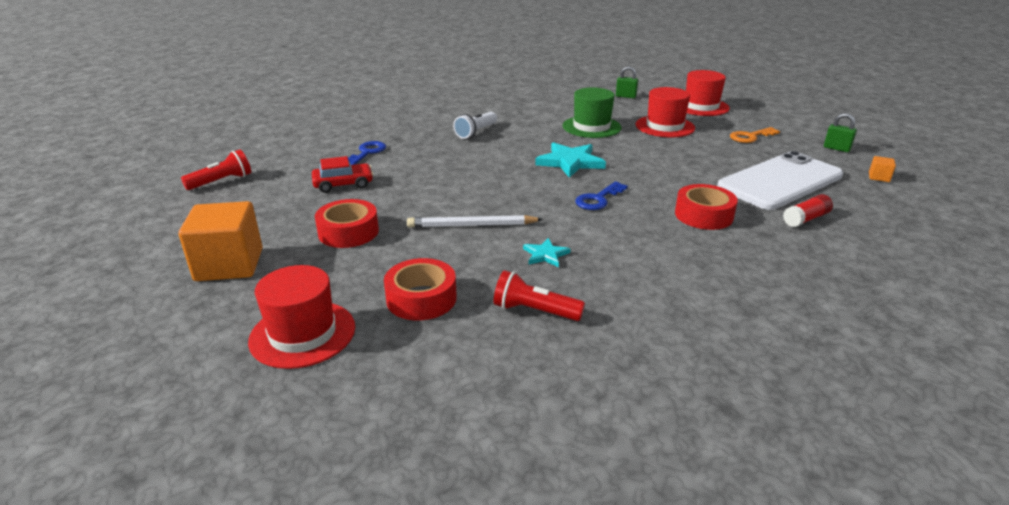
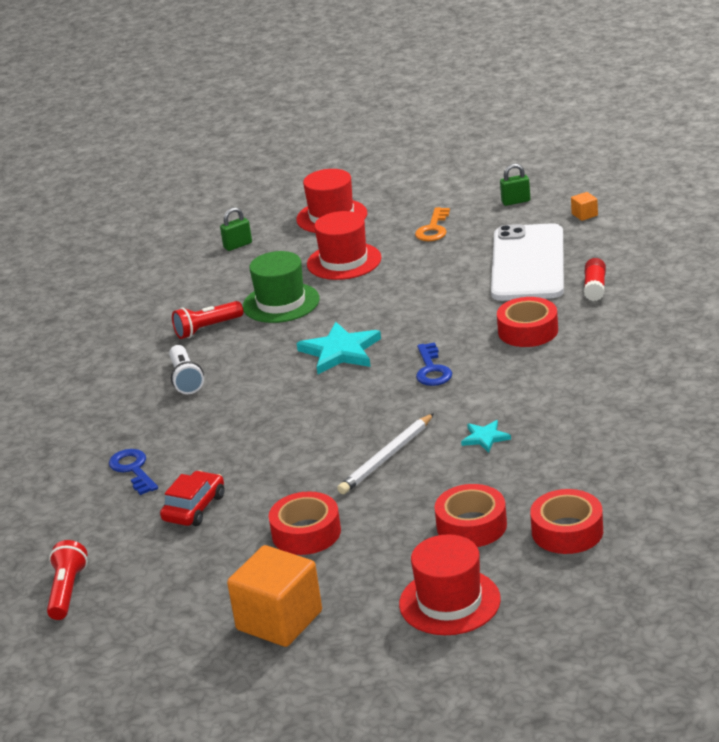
camera: 45 degrees left, 0 degrees up
(460, 355) = (567, 531): none -> red tape
(534, 311) = (554, 476): red flashlight -> red flashlight (207, 329)

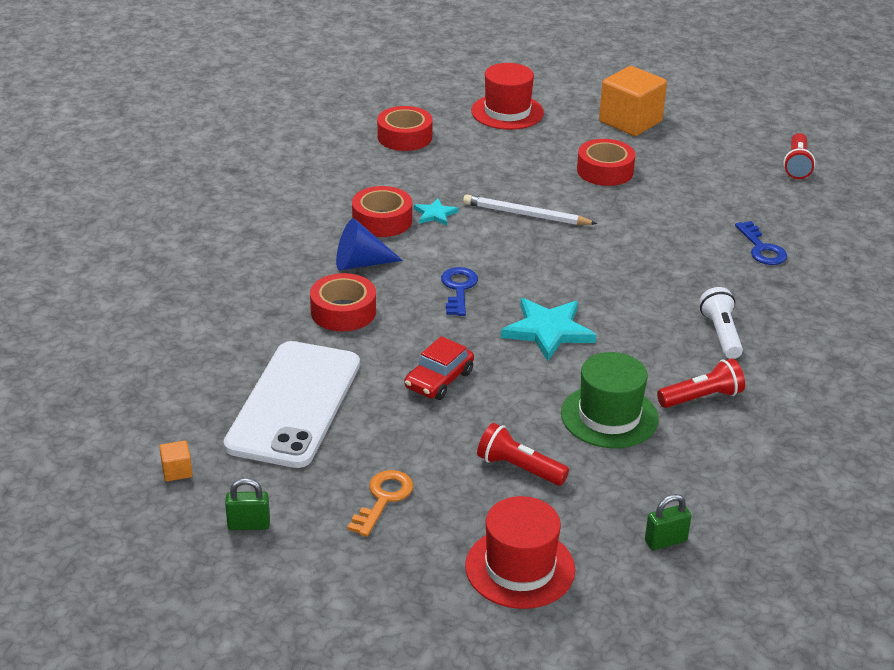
camera: 175 degrees left, 5 degrees up
(194, 508) = (700, 206): red car -> red car (439, 380)
(344, 261) = (519, 468): red hat -> red flashlight
(387, 457) = (526, 215): white pencil -> white pencil turned 120 degrees counterclockwise
(471, 525) = (474, 153): red tape -> red tape (382, 220)
(536, 373) = (360, 263): none -> blue cone
(595, 288) = (242, 350): red glue stick -> none

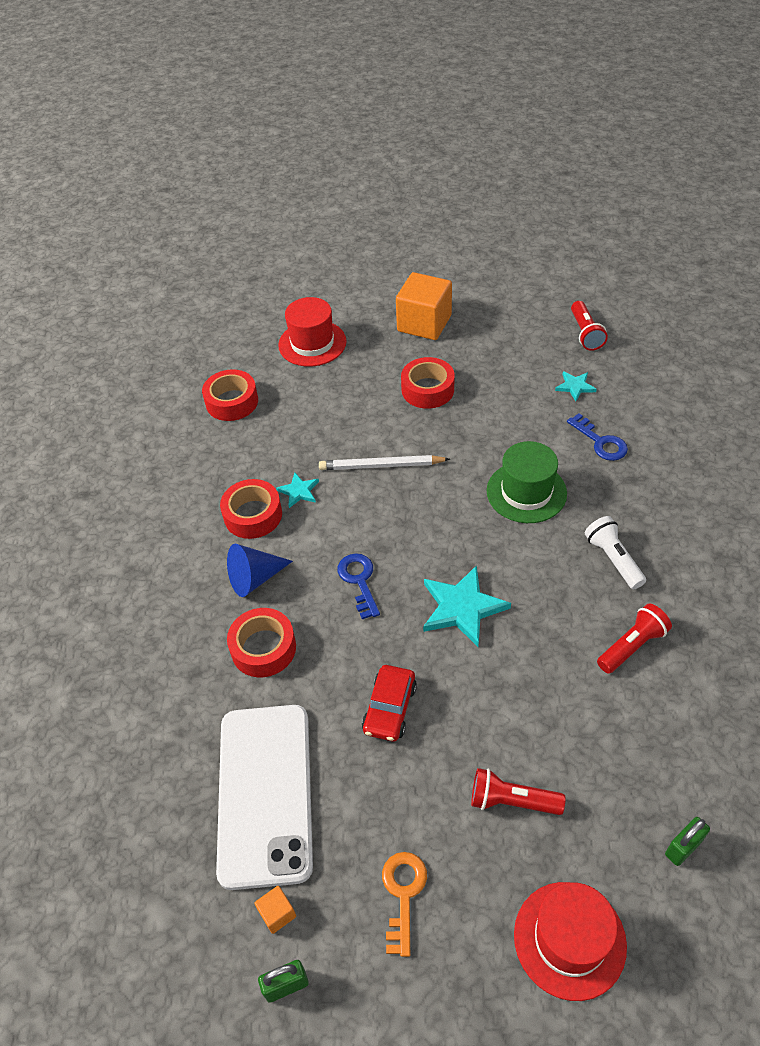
camera: 15 degrees left, 15 degrees up
(177, 471) = (184, 935): orange cube -> orange cube (277, 913)
(609, 416) = (563, 700): green hat -> green hat (526, 492)
(760, 202) = (575, 386): none -> turquoise star

